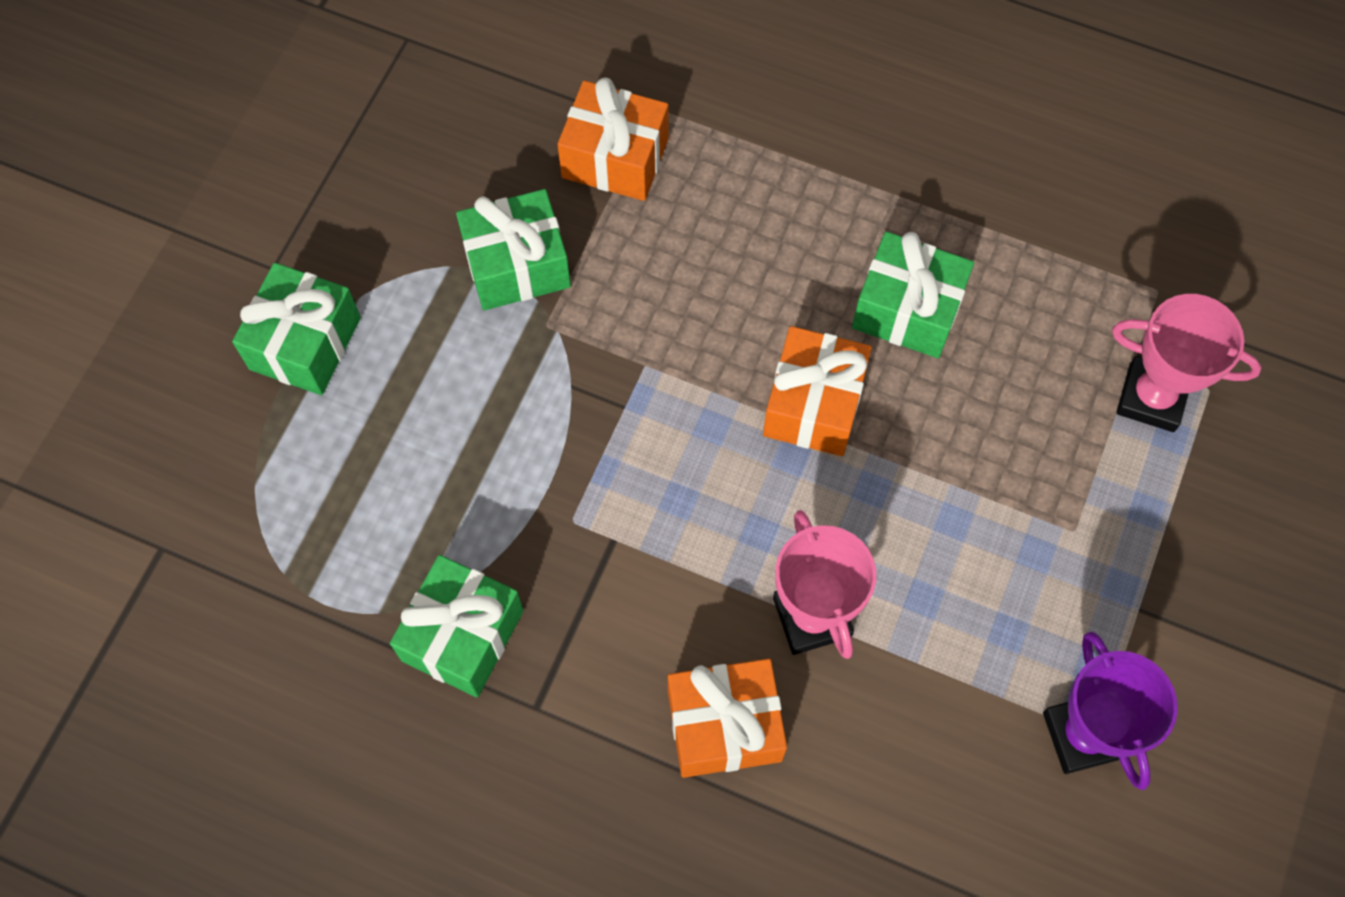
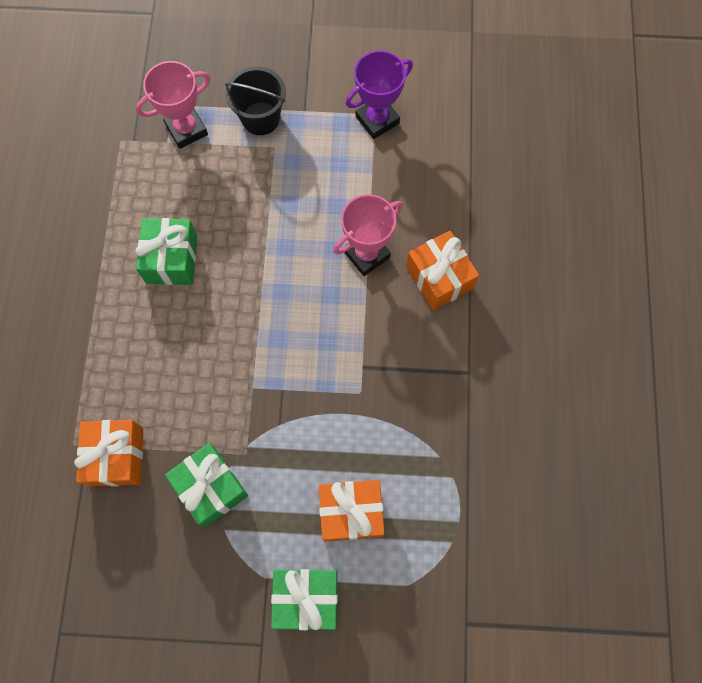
camera: 110 degrees left, 5 degrees up
(463, 635) = (446, 426): green gift -> none
(814, 405) = (246, 290): orange gift -> orange gift (351, 512)
(1142, 527) = (260, 118): none -> black bucket
(1151, 398) = (186, 130): pink trophy -> pink trophy turned 60 degrees clockwise

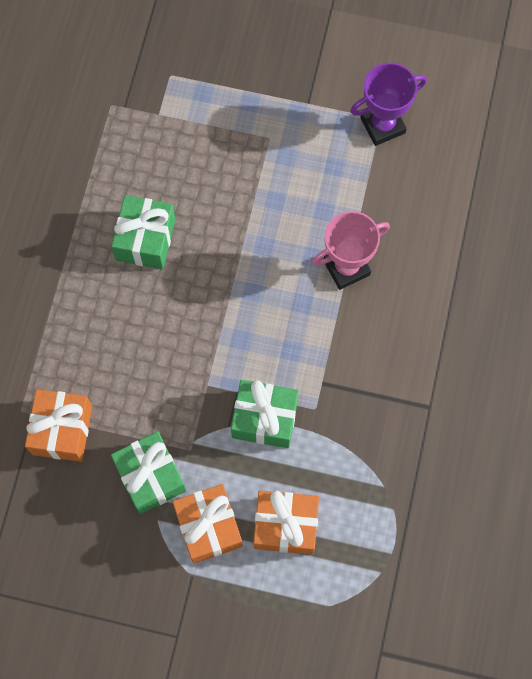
camera: 10 degrees right, 0 degrees up
(186, 130) = (181, 104): pink trophy -> none
(260, 118) = (260, 104): black bucket -> none
(306, 598) = (227, 600): green gift -> green gift (264, 419)
(439, 278) = (417, 304): orange gift -> orange gift (208, 527)

